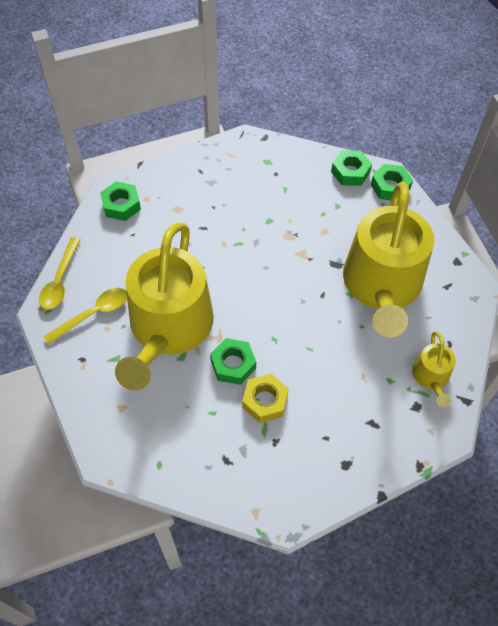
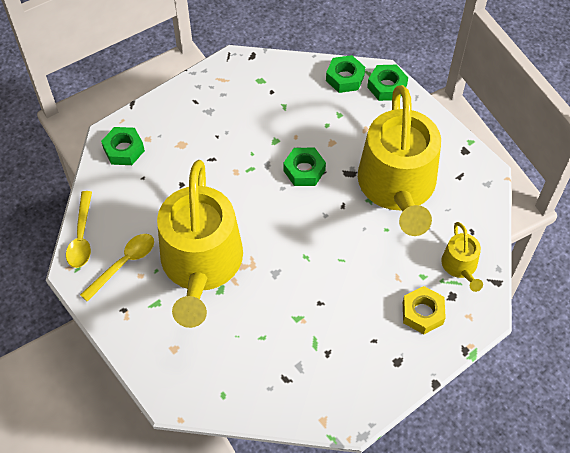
camera: 10 degrees left, 0 degrees up
(233, 364) = (271, 288): green nut -> green nut (304, 170)
(265, 401) = (309, 317): yellow nut -> yellow nut (422, 313)

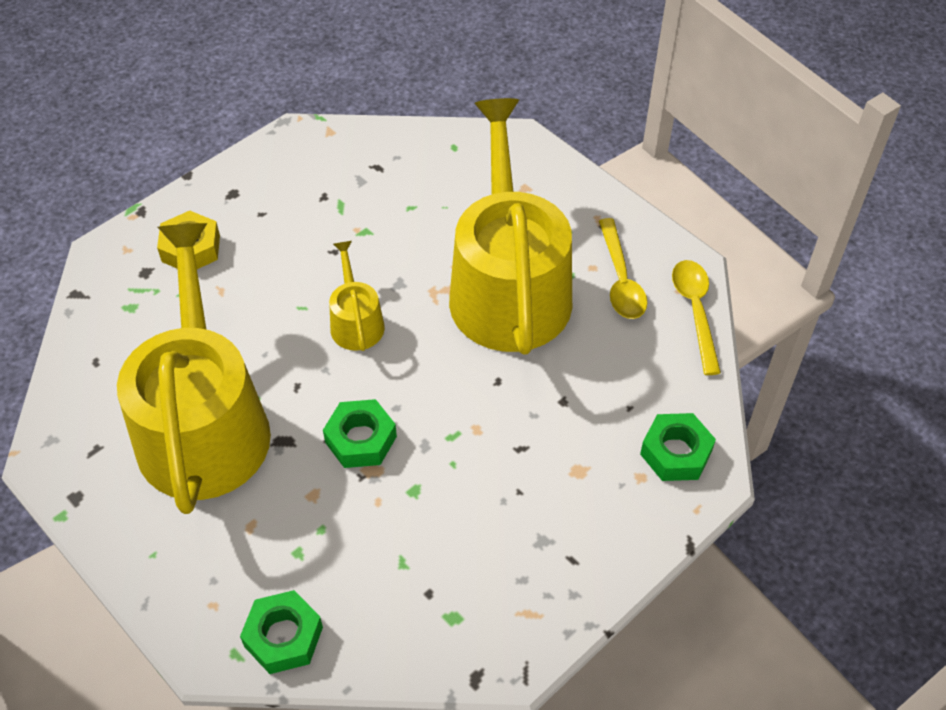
camera: 175 degrees right, 5 degrees down
(124, 264) = (620, 279): yellow spoon -> yellow spoon turned 45 degrees counterclockwise
(387, 86) = (200, 623): green nut -> none
(460, 266) = (124, 310): yellow watering can -> yellow watering can (356, 322)

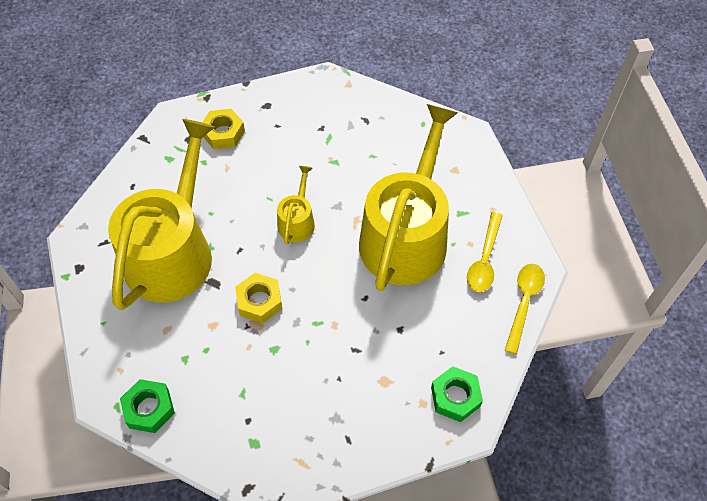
camera: 25 degrees right, 5 degrees up
(361, 439) = (259, 301): green nut -> yellow nut

